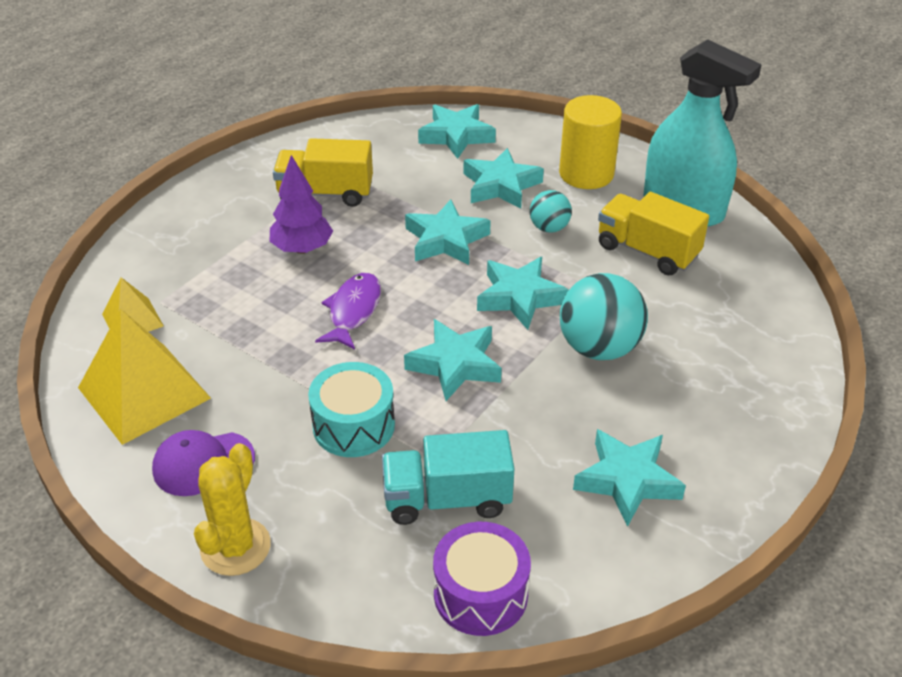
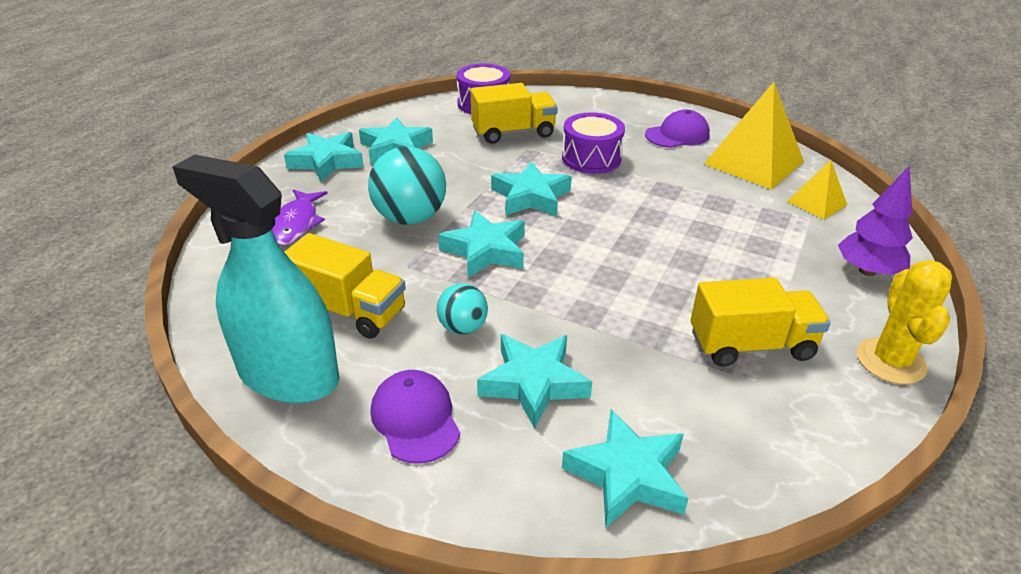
camera: 170 degrees right, 5 degrees down
(235, 547) = (628, 108): yellow cactus -> yellow cactus (890, 361)
(302, 248) = (724, 275): purple tree -> purple tree (867, 271)
(353, 311) = (636, 226): purple fish -> purple fish (295, 224)
(353, 425) = (591, 158): turquoise drum -> purple drum
(446, 240) = (578, 300): turquoise star -> turquoise star (326, 162)
(447, 499) = (513, 133): turquoise truck -> yellow truck
(586, 174) = (415, 419): yellow cylinder -> purple cap

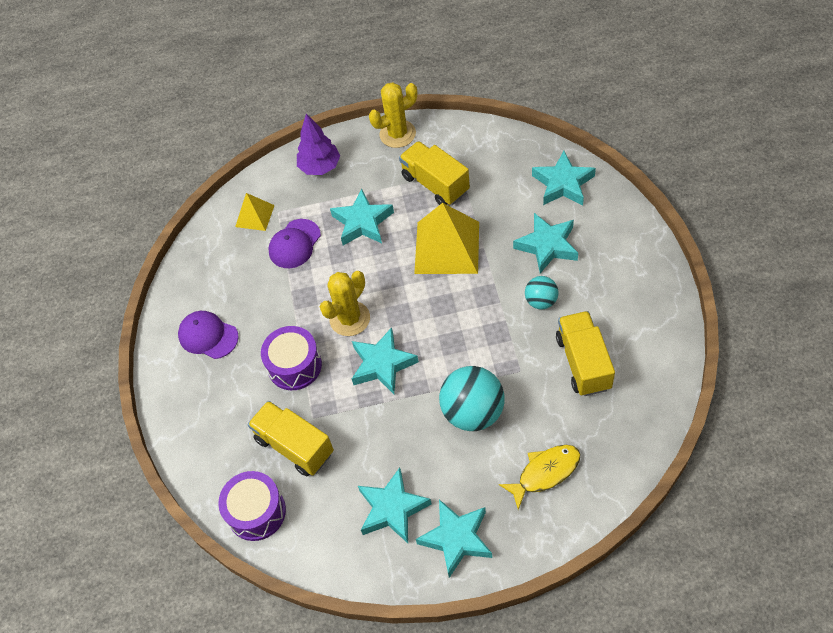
camera: 120 degrees left, 20 degrees up
(288, 375) = (648, 344): turquoise spray bottle -> none
(295, 224) = (545, 473): purple fish -> yellow fish
(415, 419) = (614, 272): purple cap -> purple cap (294, 244)
(485, 250) = (466, 343): turquoise star -> turquoise star (362, 222)
(607, 202) = (350, 319): none -> yellow cactus
(754, 162) = (220, 270): yellow pyramid -> yellow pyramid (447, 247)

